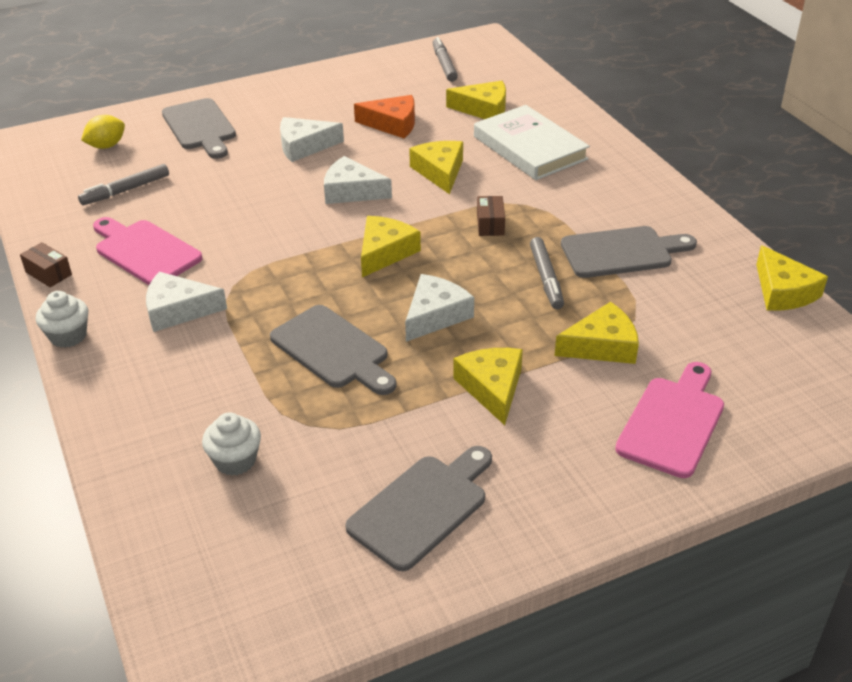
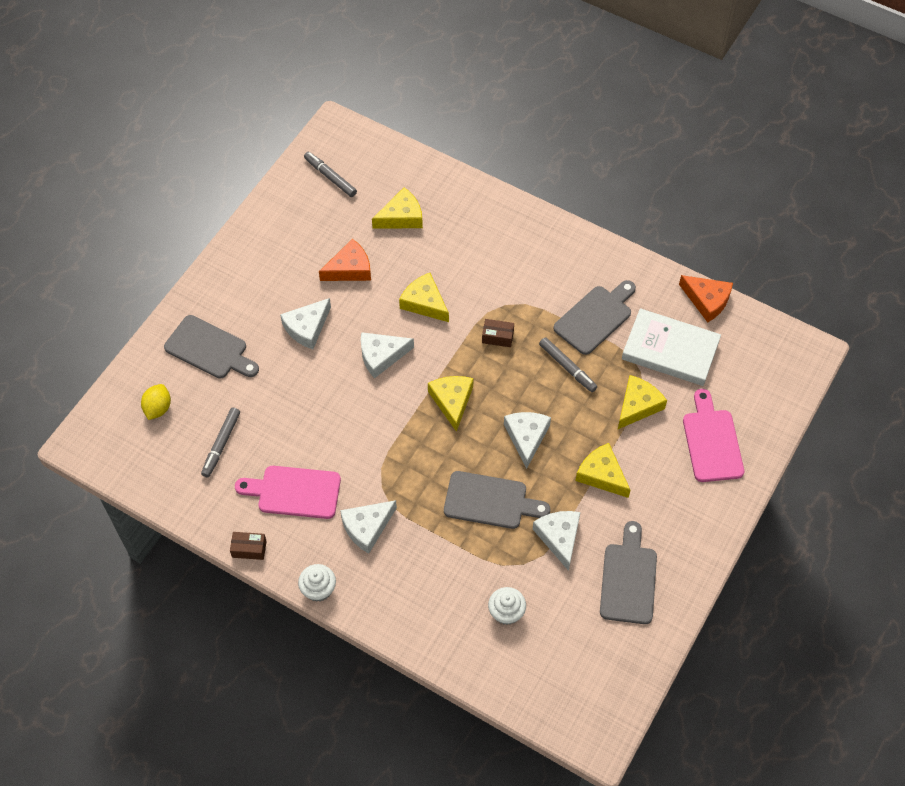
camera: 35 degrees left, 20 degrees up
(377, 421) = (559, 537): none -> white cheese
(490, 224) = (497, 337): brown box -> brown box turned 45 degrees counterclockwise
(529, 148) = (465, 244): white book -> white book (670, 350)
(783, 291) = (707, 300): yellow cheese -> orange cheese

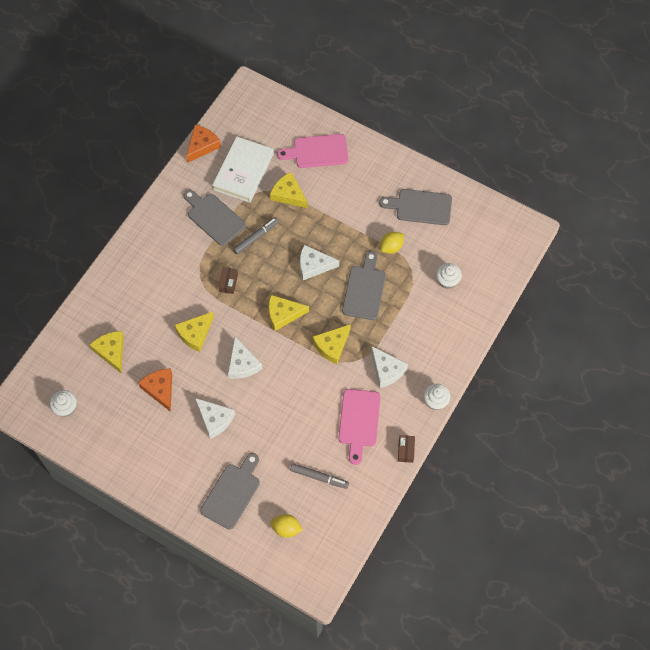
camera: 90 degrees left, 5 degrees up
(330, 177) = (66, 408): grey marker -> white cupcake
(559, 537) = (391, 247): white cheese -> yellow lemon
(601, 475) = (343, 219): yellow cheese -> yellow cheese (332, 346)

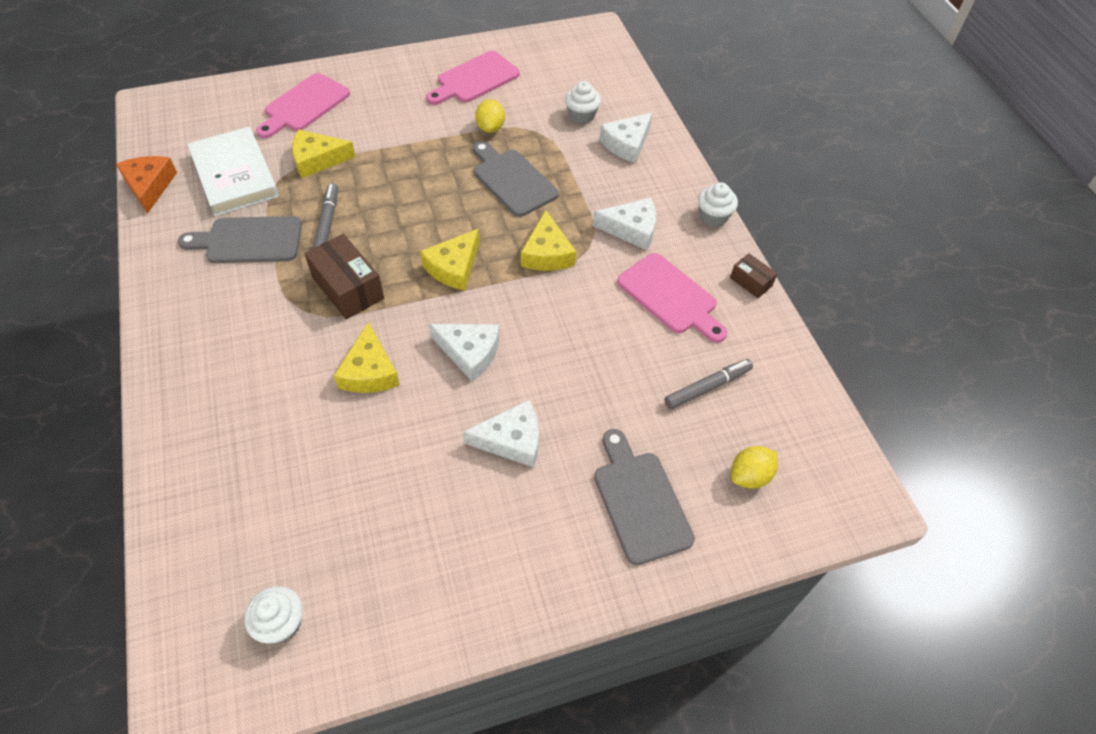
camera: 50 degrees left, 10 degrees down
(111, 352) = (273, 489): yellow cheese -> none
(160, 389) = (397, 472): orange cheese -> none
(228, 283) = (348, 288): brown box -> brown box, size x1.83
(313, 265) = (429, 199): white cheese -> white cheese (627, 144)
(420, 207) = (475, 79): grey cutting board -> pink cutting board

